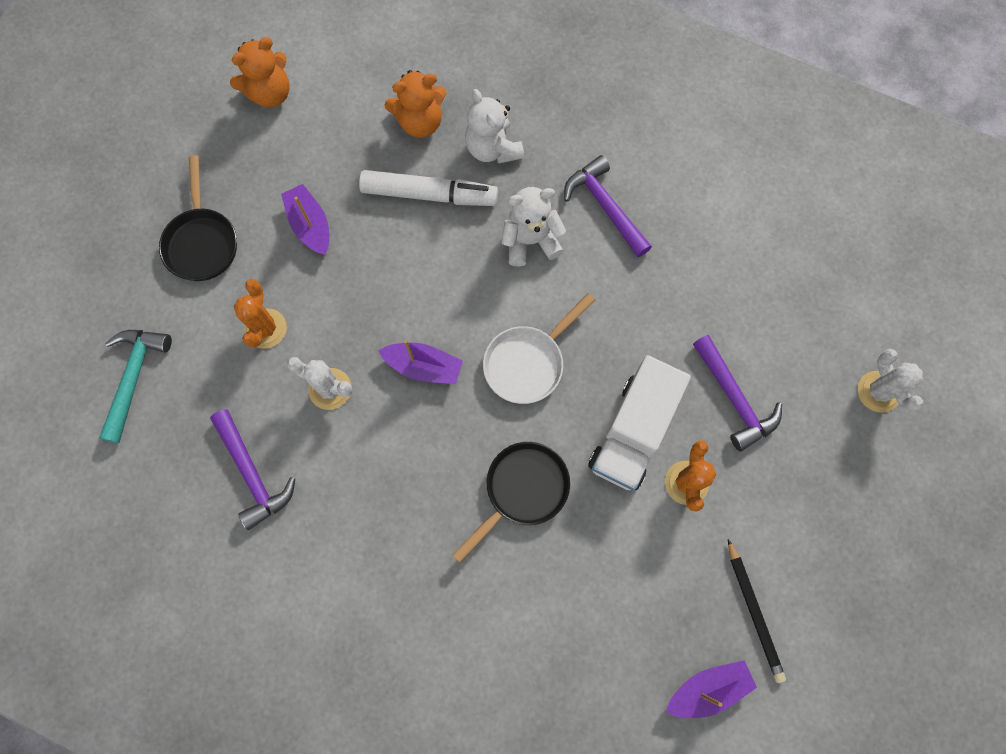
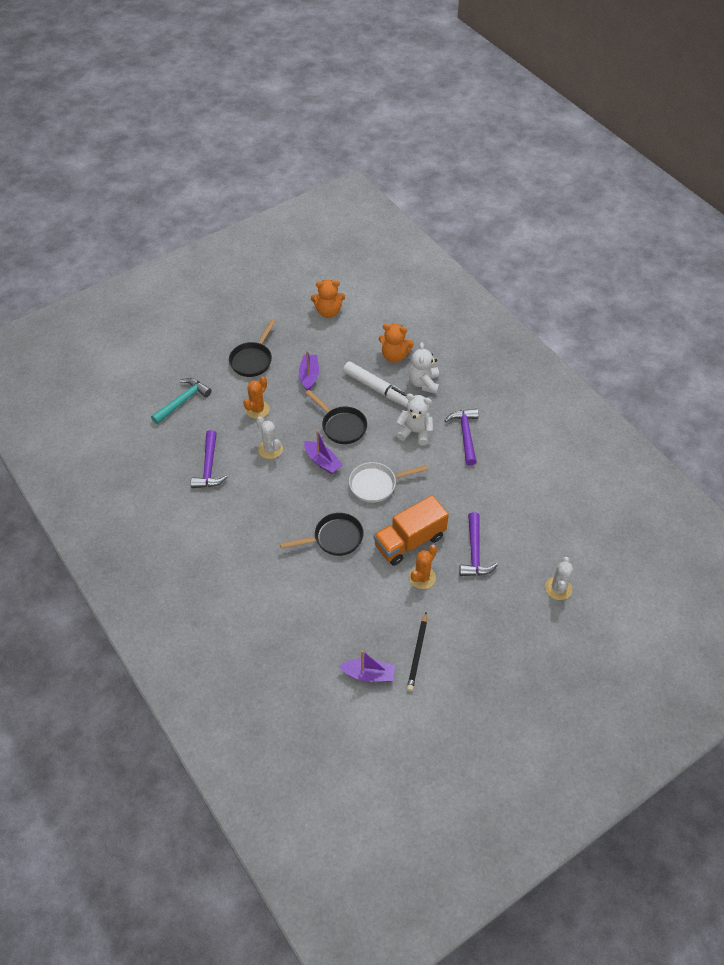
camera: 30 degrees right, 20 degrees down
(415, 288) = (341, 426): none -> black pan
(633, 432) = (409, 541): white truck -> orange truck

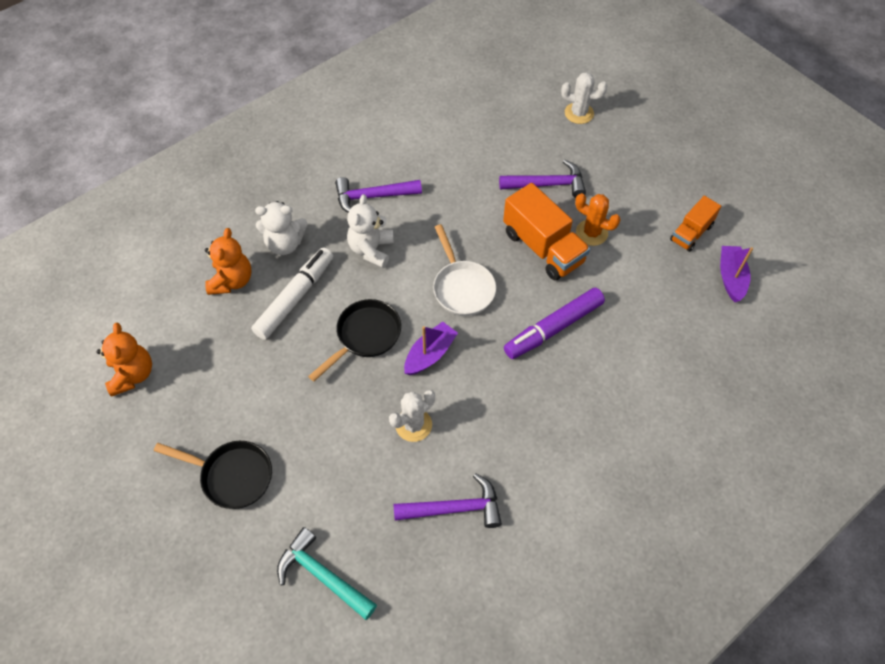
camera: 95 degrees left, 5 degrees up
(257, 409) = (337, 454): orange cactus -> none
(309, 376) = (269, 388): purple boat -> none
(334, 538) = (553, 328): black pan -> purple marker
(417, 653) = (691, 233): black pencil -> orange truck

